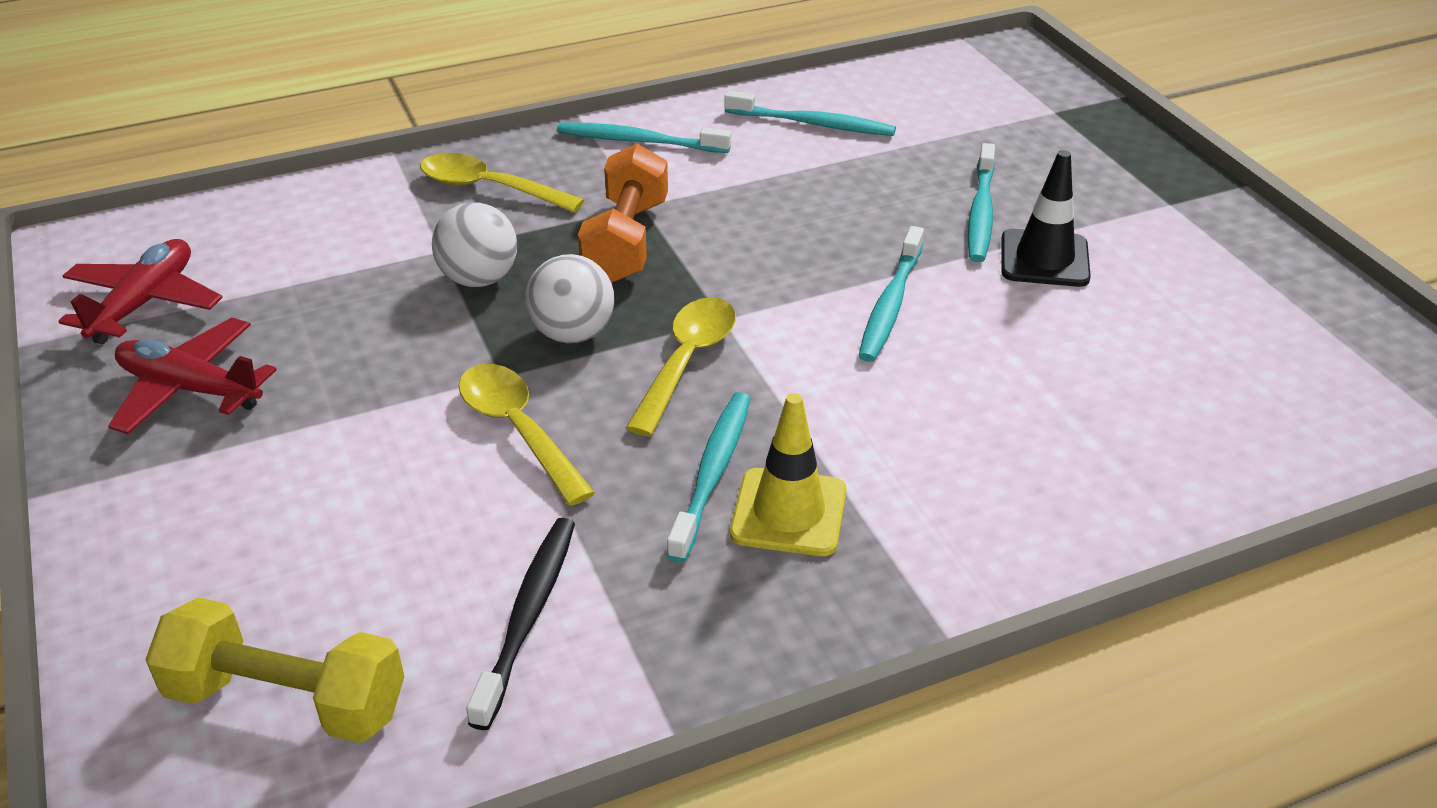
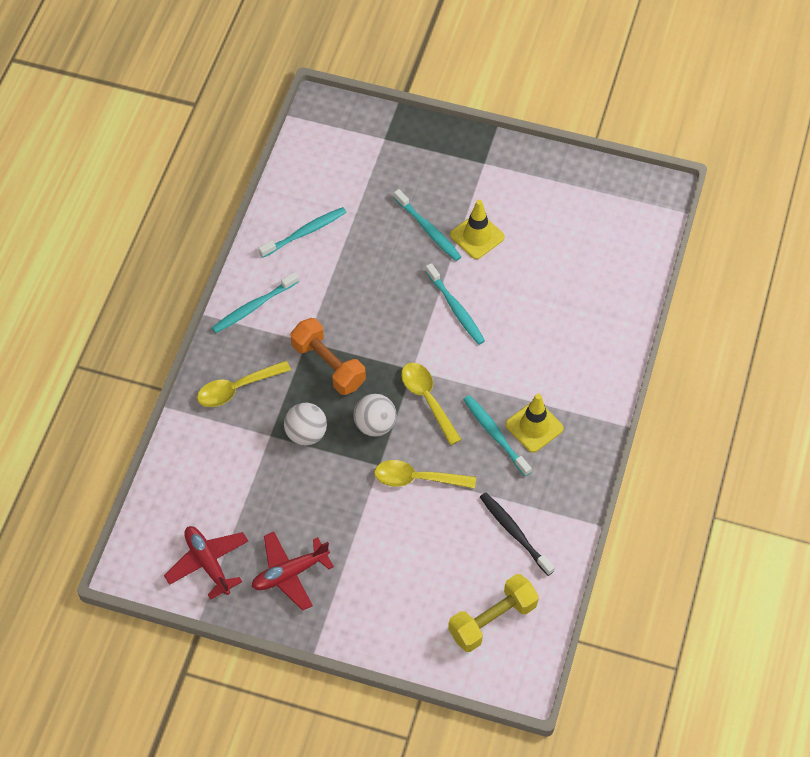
camera: 50 degrees left, 20 degrees up
(1044, 259) = (477, 236): black traffic cone -> yellow traffic cone

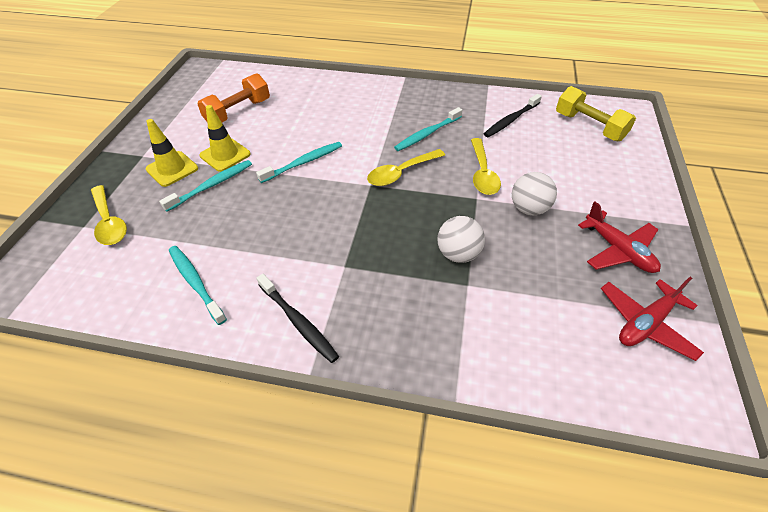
camera: 95 degrees left, 10 degrees down
(237, 388) = (414, 324): yellow spoon -> yellow spoon (109, 222)
(253, 307) = (298, 322): turquoise toothbrush -> black toothbrush
(328, 365) = (372, 244): orange dumbbell -> orange dumbbell (238, 112)
(375, 425) = (435, 204): white ball -> white ball (528, 209)
(534, 426) = (415, 116): yellow traffic cone -> yellow traffic cone (172, 169)

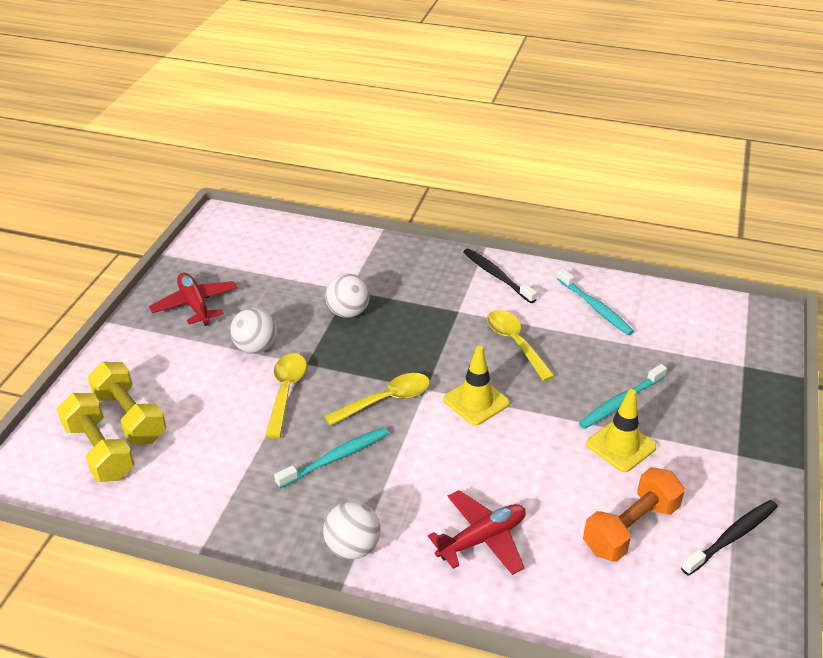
camera: 175 degrees left, 10 degrees down
(109, 222) = (717, 367): yellow spoon -> yellow spoon (515, 343)
(172, 169) = (683, 429): yellow traffic cone -> yellow traffic cone (476, 401)
(303, 162) = (510, 425): turquoise toothbrush -> none
(403, 94) = (352, 547): none -> white ball
(511, 120) = (203, 472): black toothbrush -> black toothbrush (732, 537)
(587, 147) = (130, 417): none -> yellow dumbbell
(645, 323) = (218, 257): red plane -> red plane (482, 539)

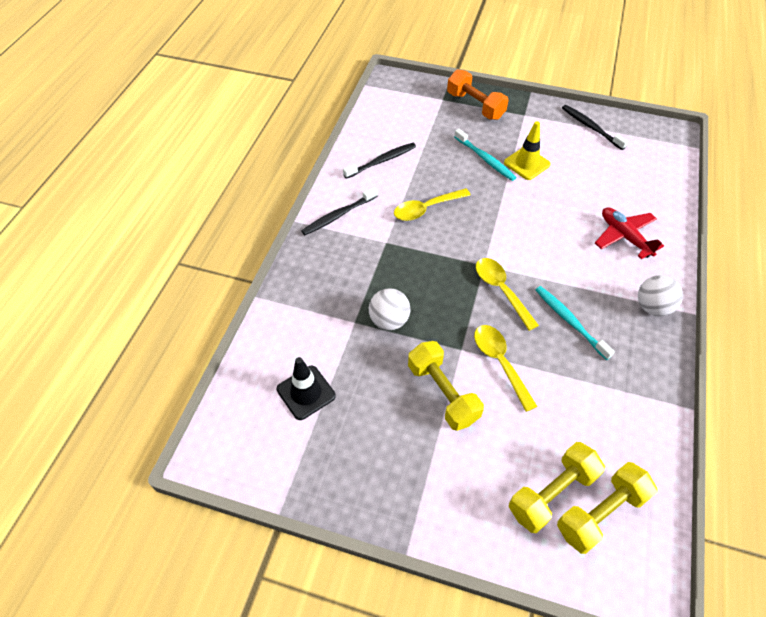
camera: 90 degrees left, 15 degrees up
(195, 305) = (377, 460): red plane -> none
(256, 347) = (442, 393): white ball -> yellow dumbbell
(271, 263) = (306, 392): none -> black traffic cone
(286, 392) = (500, 362): yellow spoon -> yellow spoon turned 60 degrees clockwise
(476, 401) = (495, 235): yellow traffic cone -> none
(595, 307) = (382, 161): turquoise toothbrush -> black toothbrush
(630, 528) = (596, 167): orange dumbbell -> orange dumbbell (475, 106)

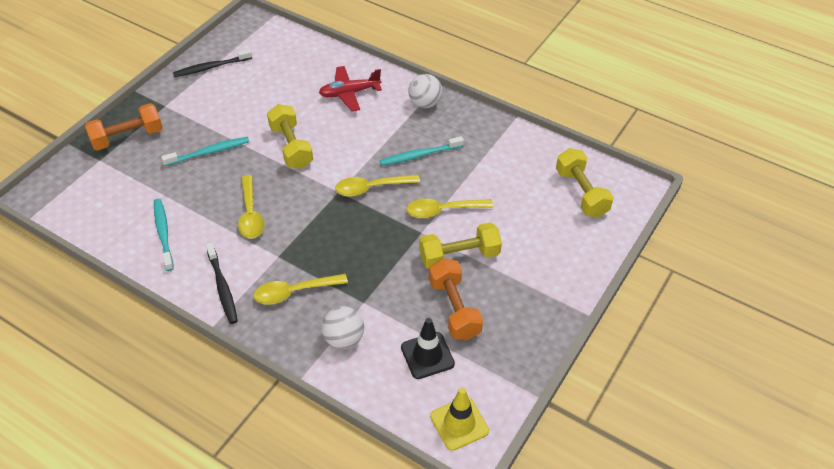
camera: 75 degrees left, 5 degrees down
(349, 265) = (294, 292): none -> yellow spoon
(371, 404) = (454, 308): none -> orange dumbbell
(382, 161) = (163, 233): black toothbrush -> turquoise toothbrush
(389, 320) = (372, 275): white ball -> white ball (344, 339)
(526, 163) = (232, 125): yellow traffic cone -> yellow traffic cone (459, 423)
(551, 493) = (561, 214): yellow dumbbell -> yellow dumbbell (291, 147)

